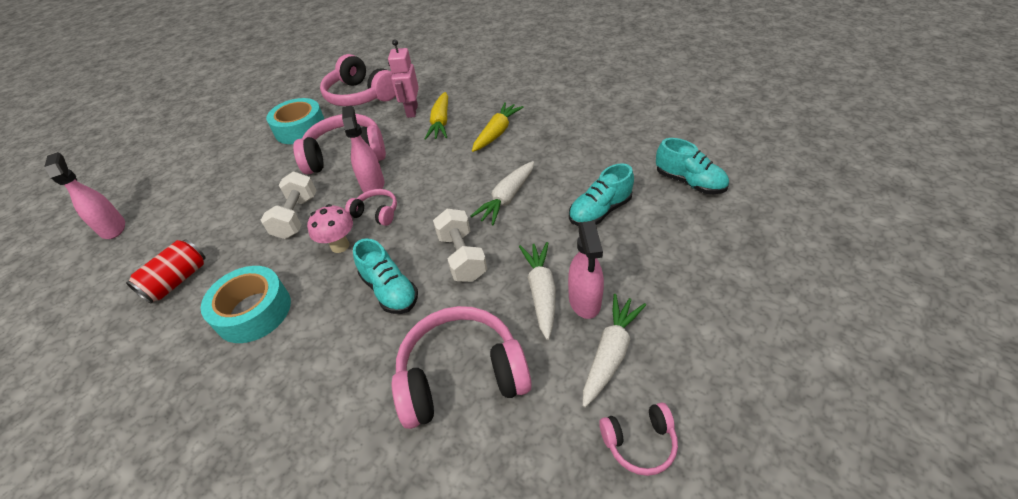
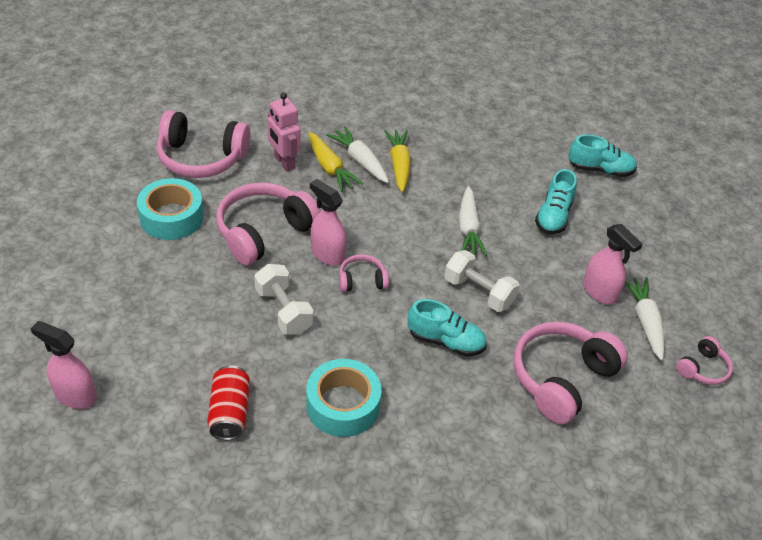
camera: 40 degrees left, 0 degrees up
(340, 246) = (359, 321): pink mushroom -> none
(541, 292) = (564, 297): white carrot -> white carrot (360, 161)

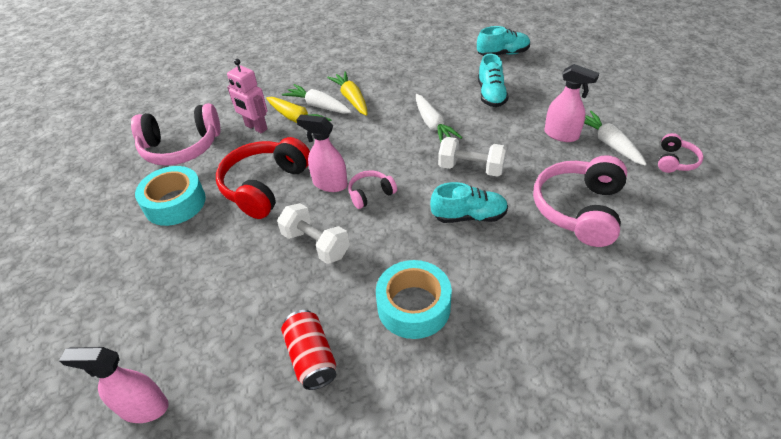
camera: 15 degrees left, 0 degrees up
(264, 232) = (265, 186): pink headphones -> red headphones

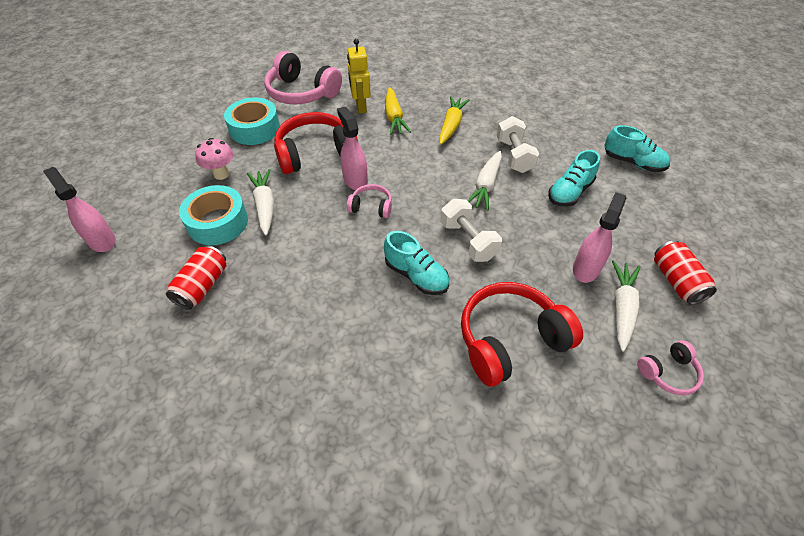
camera: 40 degrees right, 5 degrees up
(195, 260) = (221, 174): none -> pink mushroom
(256, 127) = (361, 107): pink robot -> yellow robot
(316, 244) = (294, 216): white dumbbell -> white dumbbell (514, 156)
(318, 106) = (421, 116): white carrot -> white carrot (265, 206)
(413, 306) = (296, 306): turquoise tape -> turquoise tape (218, 222)
(561, 135) = (586, 268): pink spray bottle -> pink spray bottle turned 135 degrees counterclockwise
(579, 209) = (510, 340): pink headphones -> red headphones
(614, 108) = (676, 281): none -> red can

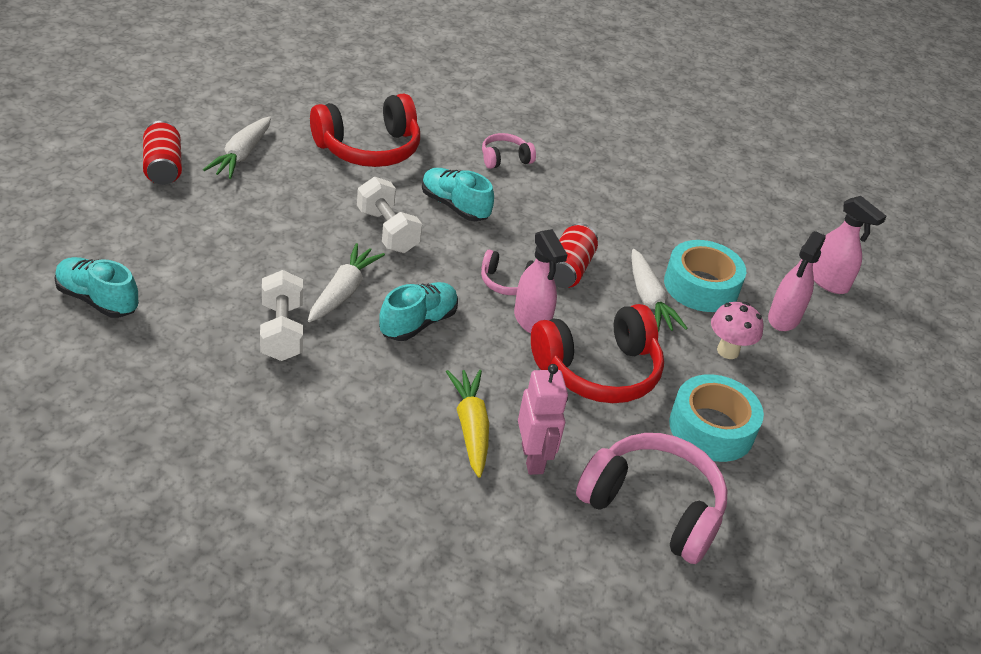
camera: 175 degrees right, 10 degrees down
(202, 286) = (686, 225): red can -> red can (568, 270)
(361, 107) = (533, 458): yellow robot -> pink robot
(451, 125) = (369, 399): yellow carrot -> none
(569, 192) = (226, 269): turquoise shoe -> turquoise shoe (418, 323)
(586, 268) = (258, 189): pink spray bottle -> pink spray bottle (783, 318)
(668, 372) = (231, 112): pink headphones -> pink headphones (505, 159)

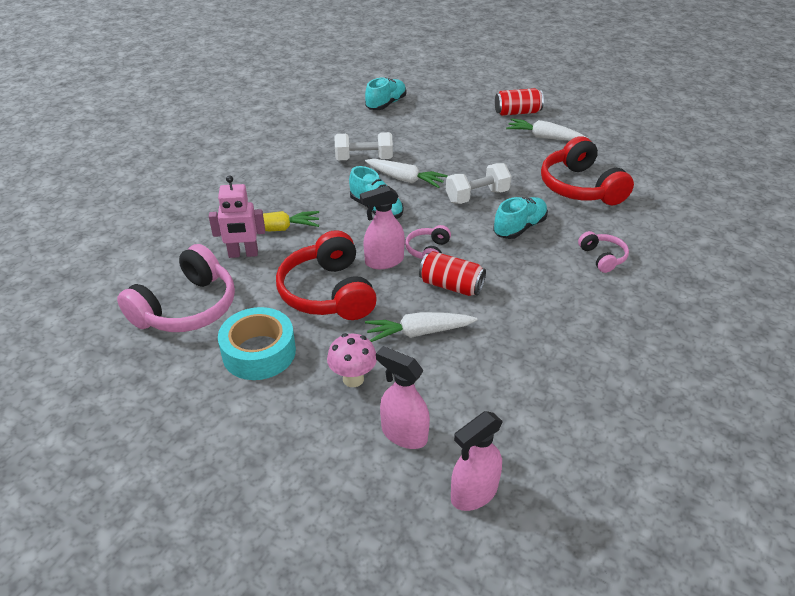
camera: 100 degrees right, 0 degrees up
(701, 286) = (444, 373): turquoise tape -> none

